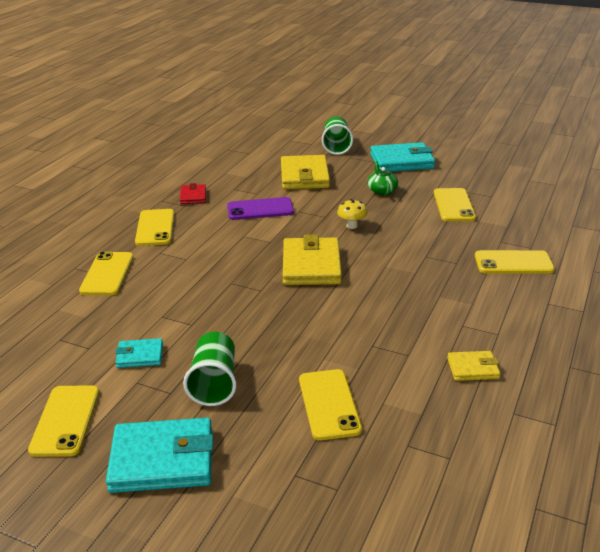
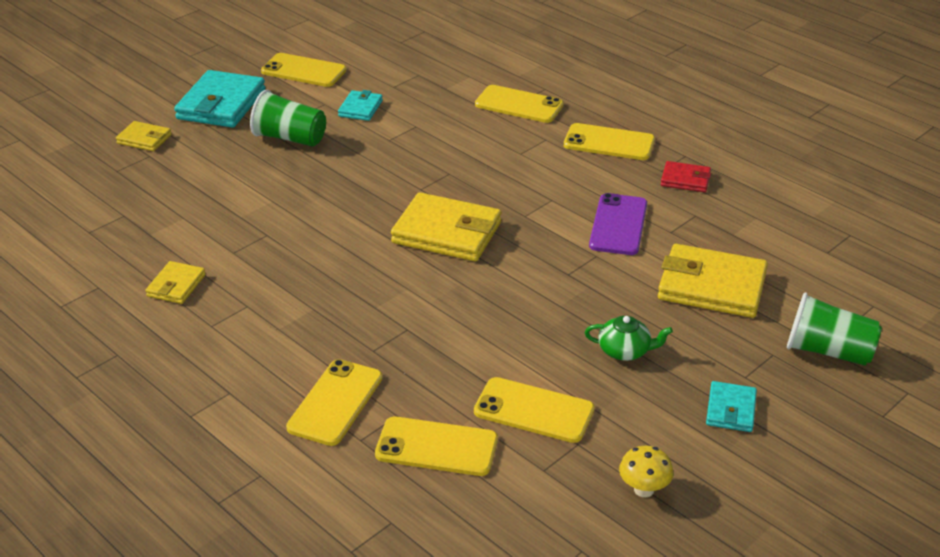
camera: 110 degrees right, 5 degrees up
(264, 495) = (144, 139): none -> yellow wallet
(329, 404) = (209, 188): yellow phone -> yellow phone (436, 447)
(351, 226) = (527, 289): yellow mushroom -> yellow mushroom (644, 489)
(401, 161) = (731, 410): turquoise wallet -> turquoise wallet, size x0.52

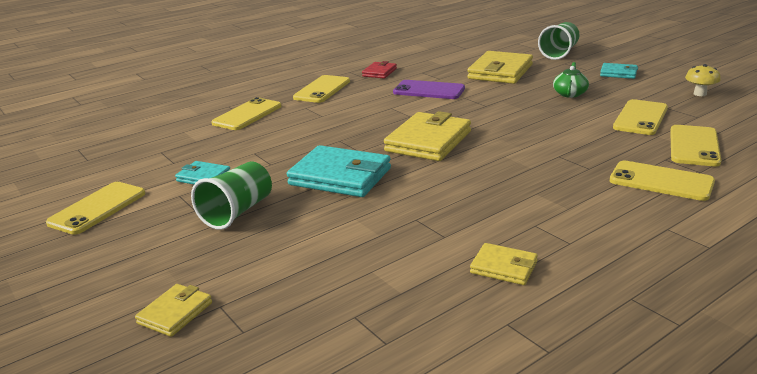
camera: 80 degrees left, 10 degrees down
(221, 104) = (130, 258): turquoise wallet -> turquoise wallet (340, 177)

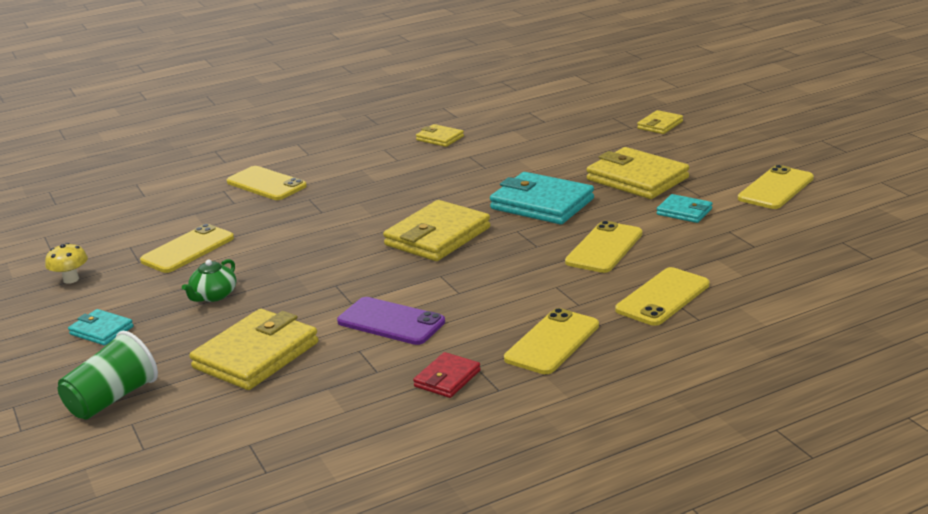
camera: 170 degrees left, 0 degrees up
(237, 212) = (637, 179): green cup -> yellow wallet
(694, 146) = (190, 213): yellow phone -> yellow phone (604, 248)

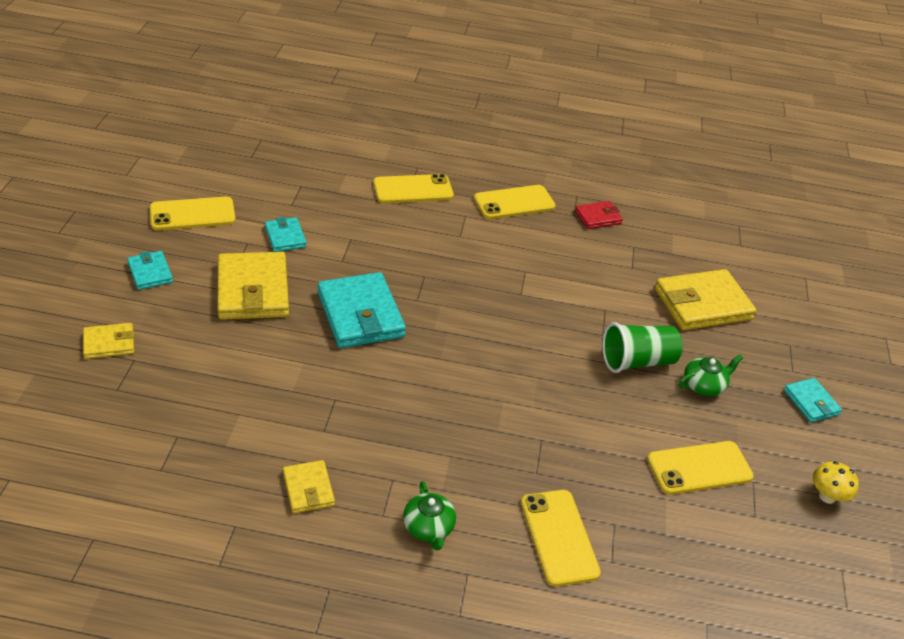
camera: 150 degrees left, 15 degrees up
(112, 399) = (817, 327): green cup -> green cup (637, 361)
(351, 156) = (428, 528): none -> green teapot
(391, 322) = (593, 276): purple phone -> none
(437, 236) = (480, 334): yellow wallet -> none
(604, 248) = (386, 244): yellow phone -> none
(718, 154) = (150, 273): none -> turquoise wallet

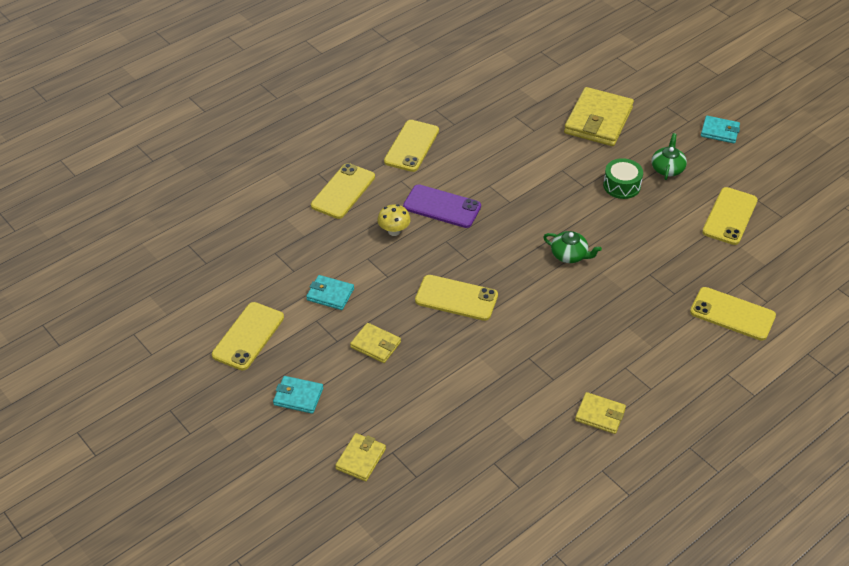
camera: 45 degrees left, 5 degrees up
(253, 290) = (375, 345): yellow wallet -> yellow wallet, size x0.52
(360, 315) = (456, 298): turquoise wallet -> yellow phone
(428, 528) = (678, 371): green teapot -> green teapot (569, 255)
(463, 254) = (442, 207): none -> purple phone
(598, 217) = (468, 114): red wallet -> none
(637, 361) = (621, 185): green cup -> green drum
(827, 496) = (792, 176): yellow mushroom -> yellow mushroom (394, 231)

